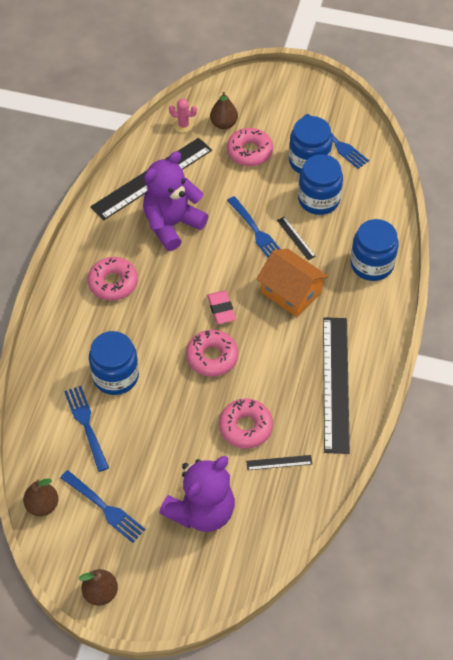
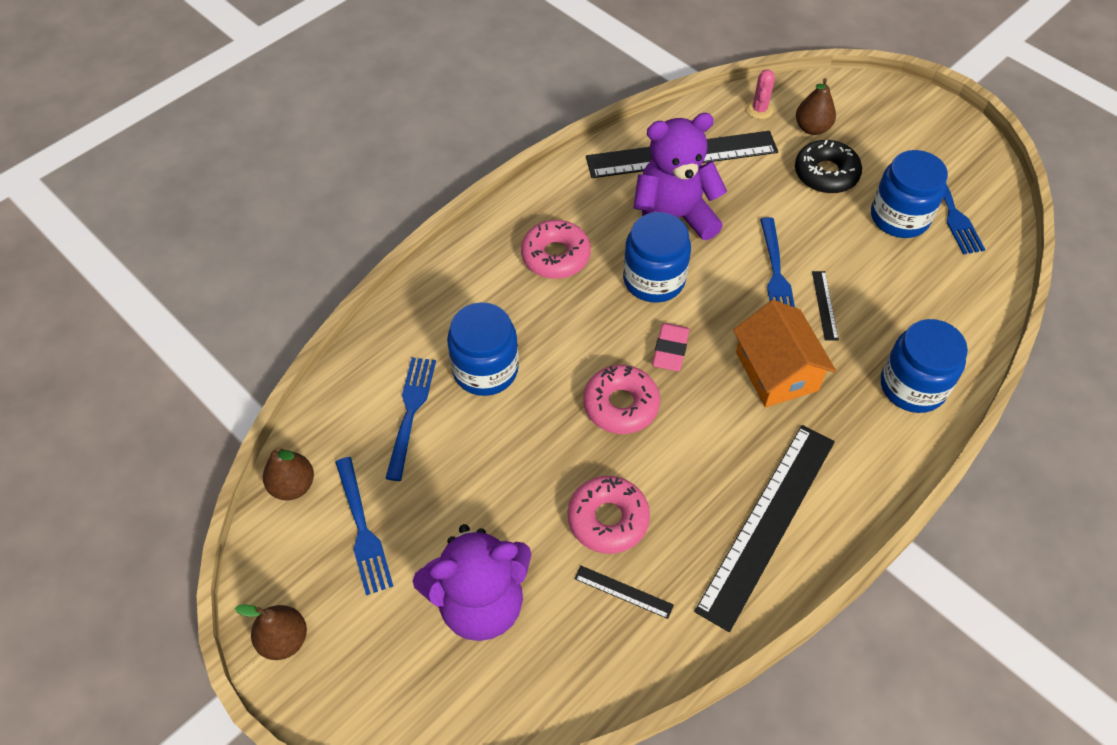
camera: 30 degrees right, 0 degrees up
(183, 125) = (759, 110): pink cactus -> pink cactus turned 60 degrees clockwise
(249, 152) = (826, 174): pink donut -> black donut
(318, 199) = (885, 270): blue jar -> blue jar (654, 279)

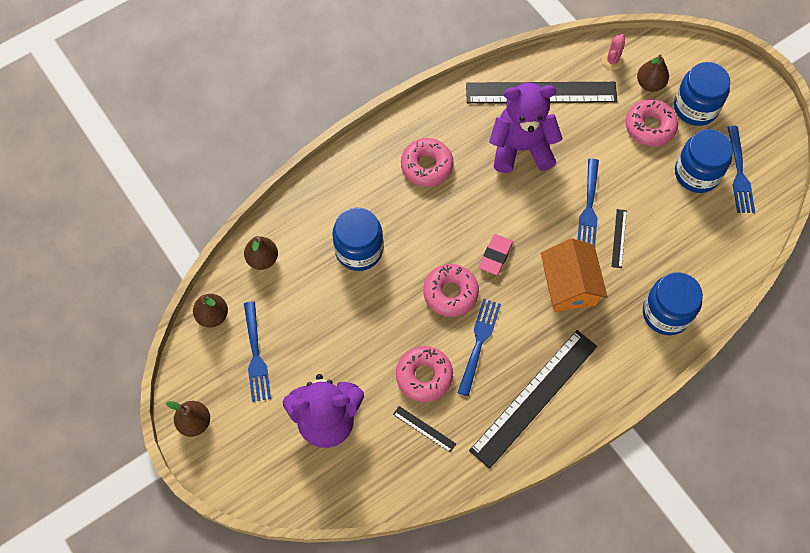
camera: 10 degrees right, 10 degrees up
(354, 401) = (262, 259): none -> brown pear
(410, 413) = (301, 275): blue fork -> blue fork (479, 343)
(654, 279) = (496, 197): blue jar -> blue jar (695, 107)
(826, 174) = (650, 127): black donut -> pink donut

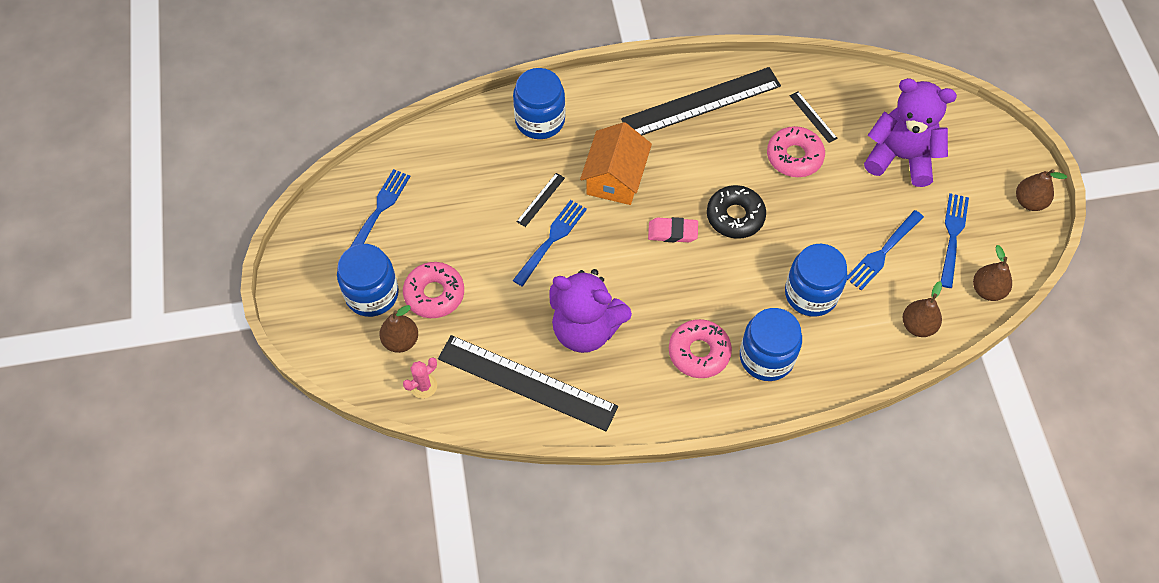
camera: 155 degrees left, 5 degrees down
(450, 293) = (735, 216): pink donut -> black donut
(479, 343) = (729, 163): blue fork -> blue fork (883, 251)
(495, 256) = (672, 232): pink eraser -> pink eraser turned 45 degrees clockwise
(697, 173) = (421, 227): blue jar -> blue jar (766, 357)

